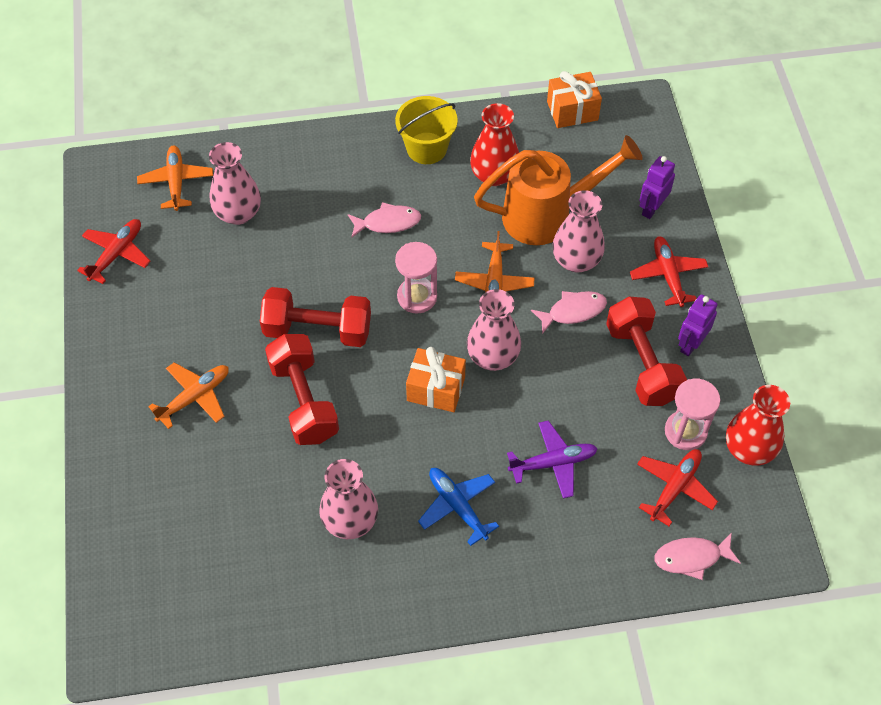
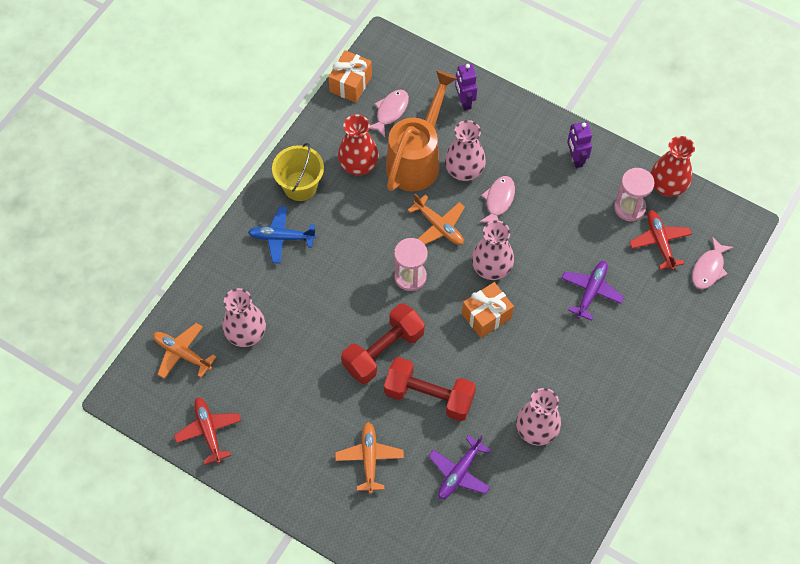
camera: 50 degrees left, 5 degrees up
(244, 484) = (459, 472): none -> purple plane
(388, 223) = (338, 251): pink fish -> pink fish (390, 112)
(457, 506) = (576, 364): blue plane -> blue plane (281, 237)
(642, 363) = (566, 193): red dumbbell -> none
(668, 275) = (519, 131): red plane -> none

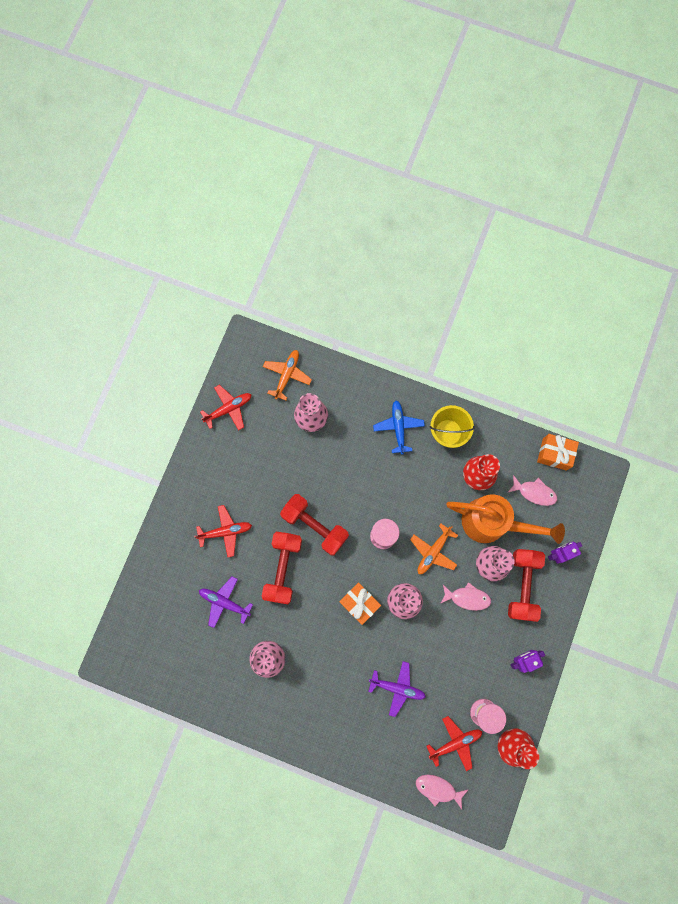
camera: 80 degrees right, 15 degrees up
(369, 458) = (225, 531): orange plane -> red plane
(494, 143) = (522, 585): none -> red dumbbell

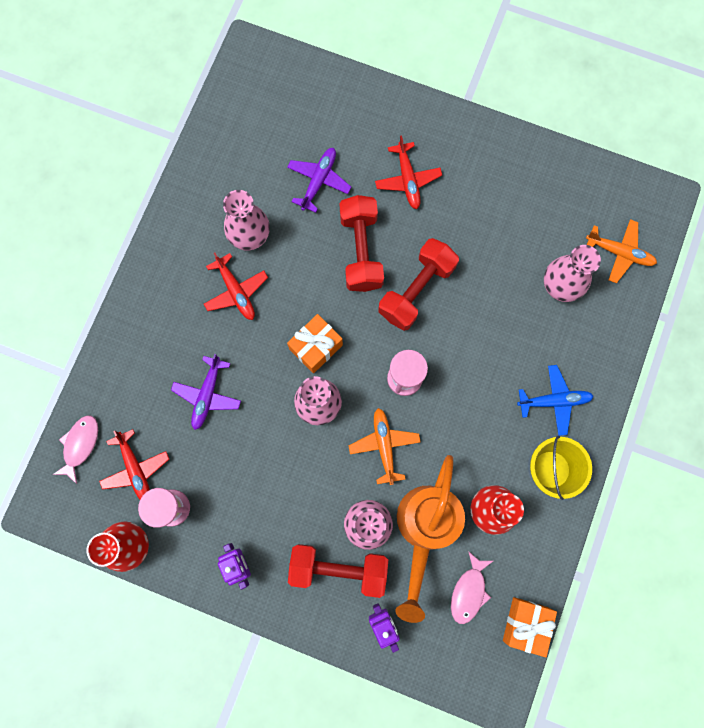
camera: 90 degrees right, 0 degrees up
(228, 409) = (569, 180): red plane -> red plane (236, 291)
(283, 568) = (361, 251): red dumbbell -> red dumbbell turned 75 degrees clockwise
(433, 551) = (384, 445): orange plane -> orange plane turned 45 degrees clockwise
(467, 598) = (322, 490): pink fish -> none

